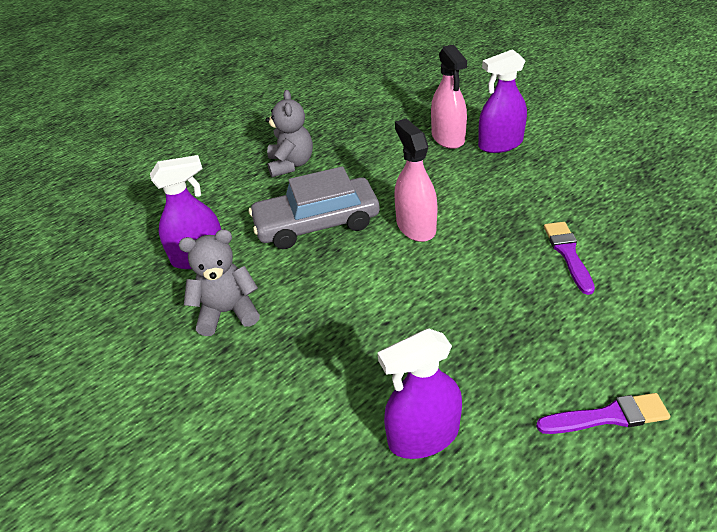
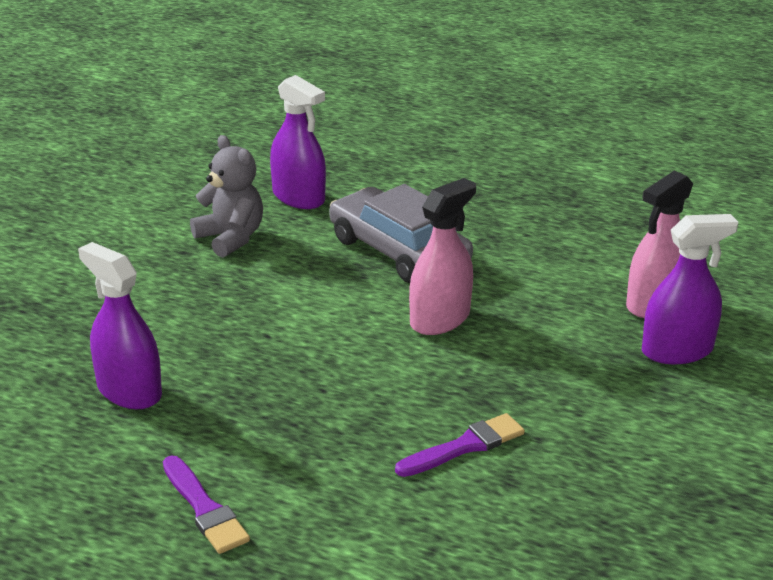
camera: 60 degrees right, 10 degrees down
(291, 164) = (496, 203): grey teddy bear -> none
(500, 144) = (677, 350): purple spray bottle -> purple spray bottle turned 120 degrees clockwise

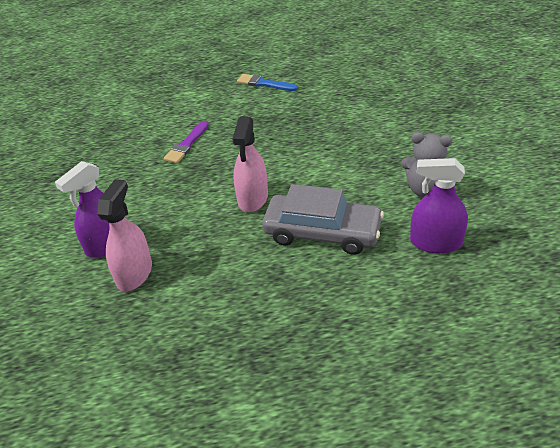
camera: 150 degrees right, 10 degrees up
(129, 391) = (348, 101): purple spray bottle -> none
(204, 509) = (264, 84): purple brush -> blue brush

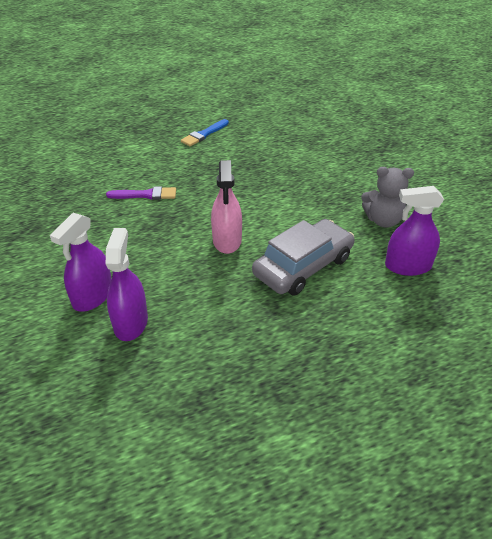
camera: 15 degrees left, 0 degrees up
(134, 273) = (130, 323): pink spray bottle -> purple spray bottle
(187, 144) = (145, 195): purple brush -> purple brush turned 105 degrees counterclockwise
(264, 84) = (204, 134): blue brush -> blue brush turned 60 degrees counterclockwise
(322, 232) = (303, 266): grey car -> grey car turned 45 degrees counterclockwise

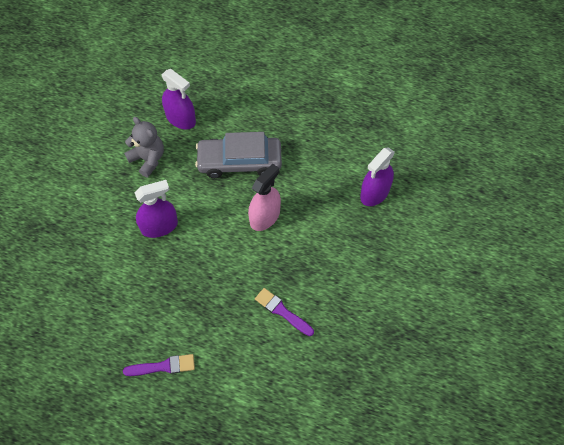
camera: 140 degrees left, 20 degrees up
(93, 296) = (385, 230): purple spray bottle -> purple spray bottle (159, 226)
(204, 134) = (163, 366): blue brush -> purple brush

